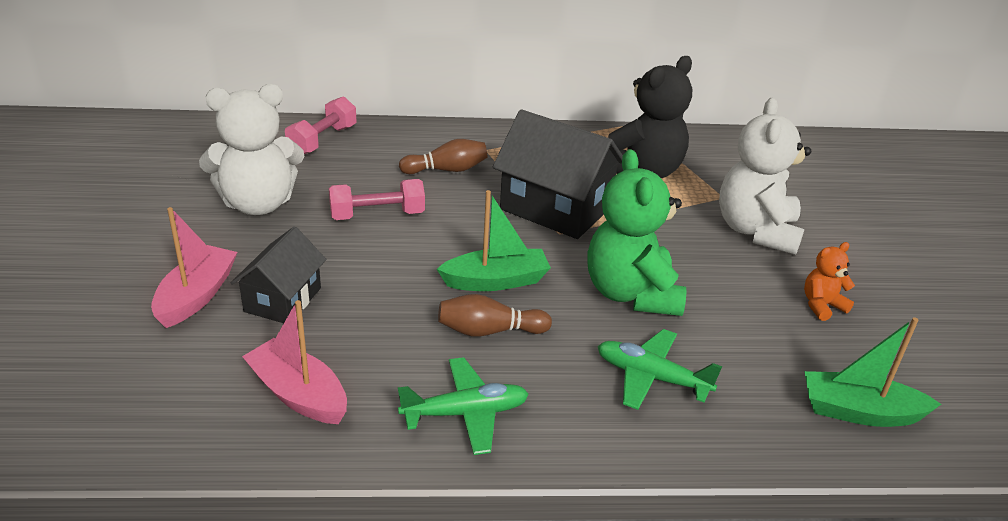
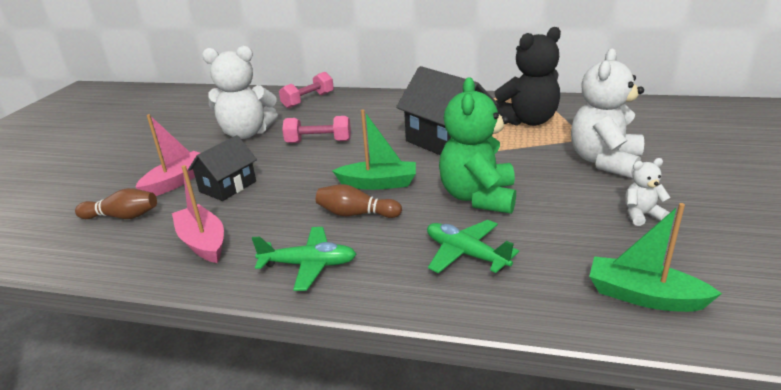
camera: 20 degrees right, 5 degrees down
(446, 170) = (381, 117): brown bowling pin -> brown bowling pin (122, 216)
(822, 305) = (641, 215): orange teddy bear -> white teddy bear

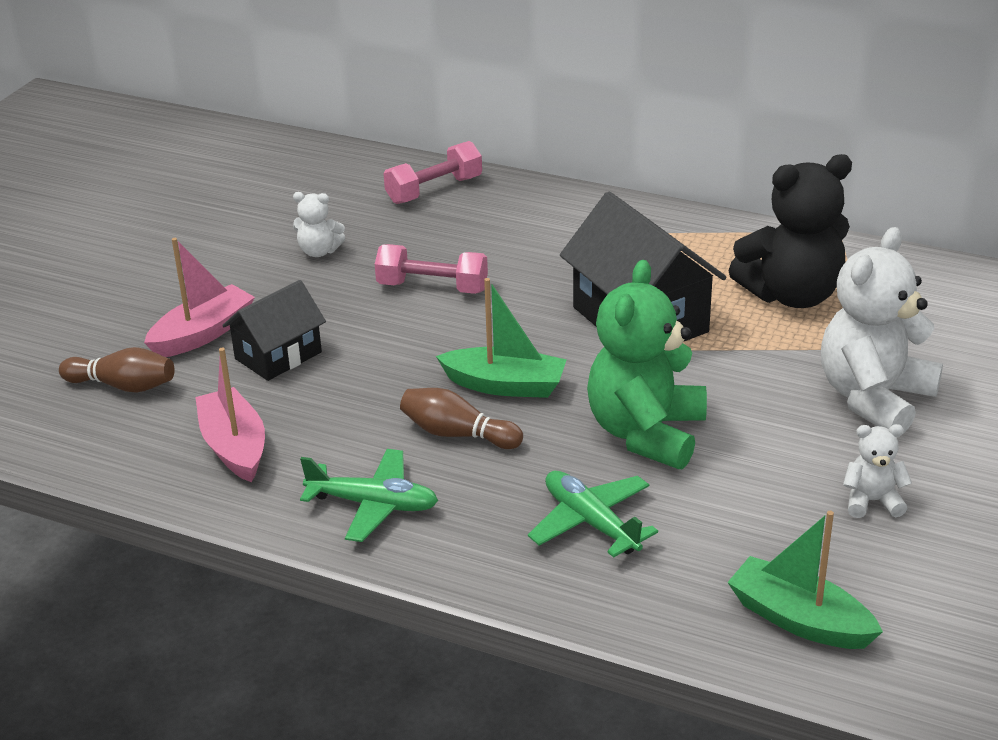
camera: 10 degrees right, 5 degrees up
(246, 133) = (319, 251): white teddy bear -> white teddy bear, size x0.47

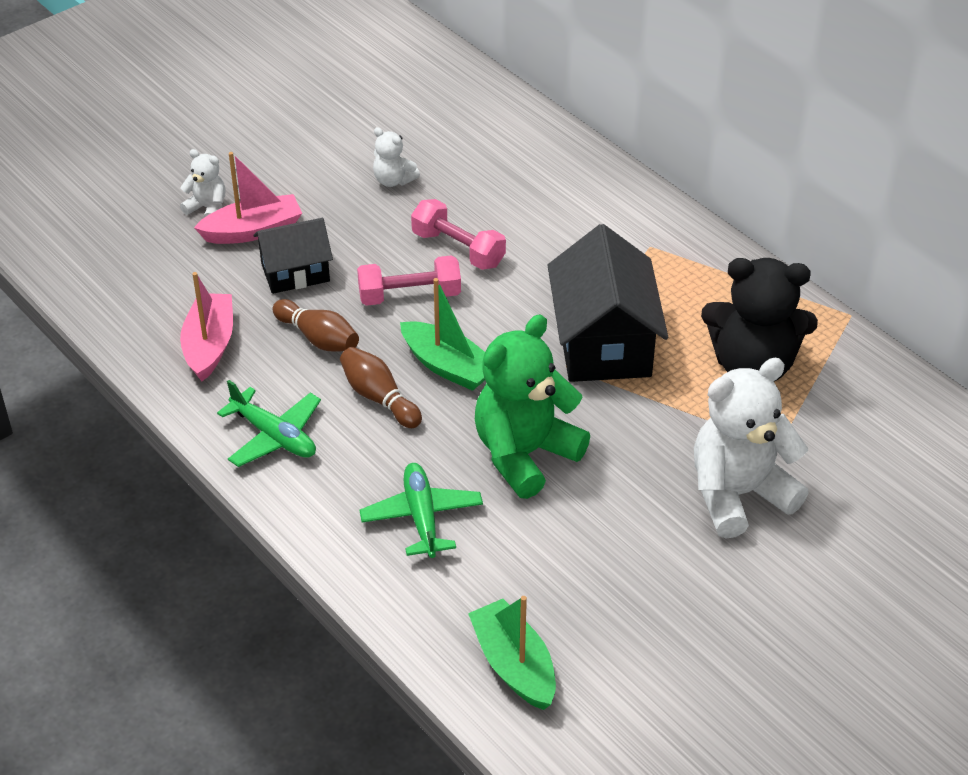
camera: 25 degrees right, 10 degrees up
(123, 386) = (166, 258): brown bowling pin -> brown bowling pin (318, 338)
(434, 190) = (530, 148): pink dumbbell -> pink dumbbell (409, 296)
(872, 501) = (656, 588): white teddy bear -> white teddy bear (207, 208)

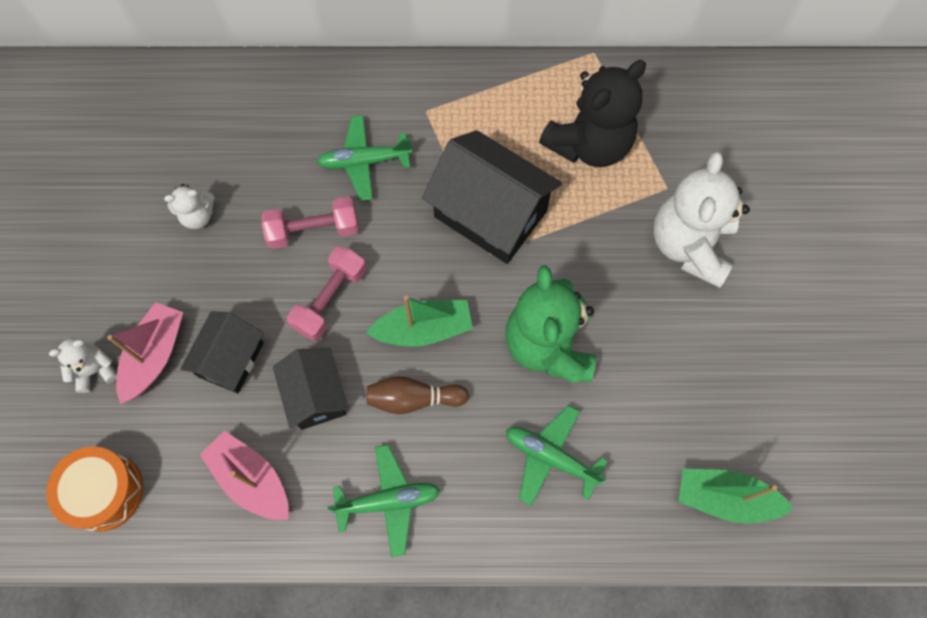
camera: 50 degrees left, 25 degrees up
(118, 273) = (104, 491): none -> orange drum
(318, 338) = (316, 395): brown bowling pin -> black house
(556, 240) = (364, 162): none -> green plane

